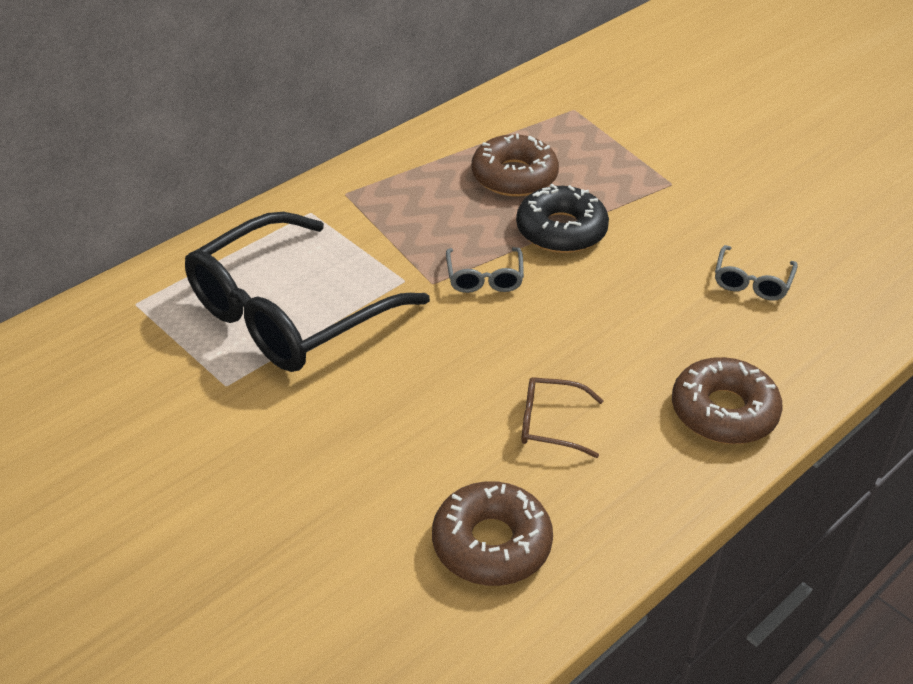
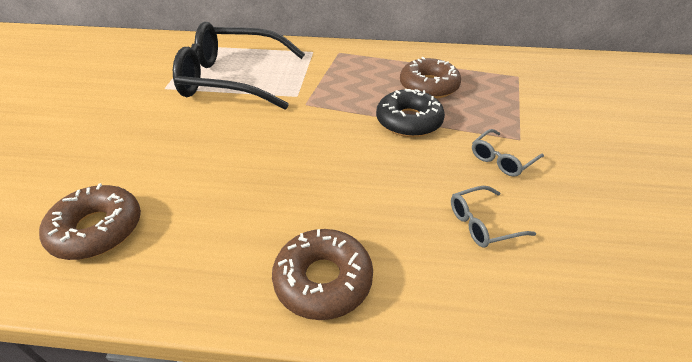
camera: 50 degrees right, 0 degrees up
(484, 277) = (331, 116): grey glasses -> grey glasses (502, 159)
(551, 424) = (229, 201): brown glasses -> none

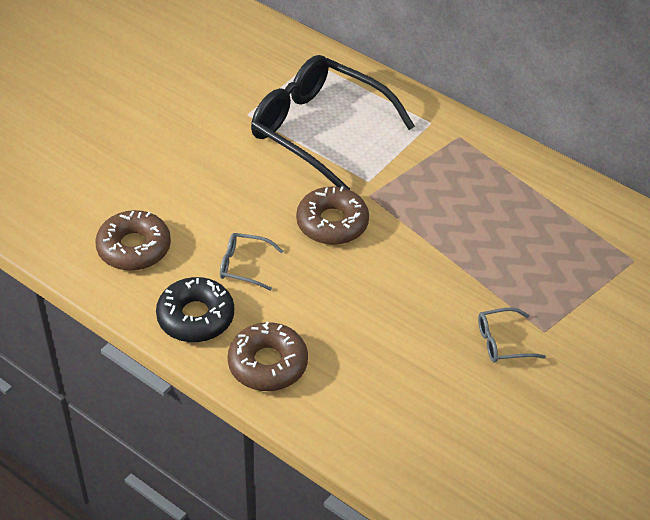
camera: 30 degrees right, 5 degrees up
(409, 121) = (453, 262): black donut -> black donut (195, 317)
(428, 86) = (516, 228): brown donut -> brown donut (332, 223)
(483, 223) = (423, 385): grey glasses -> grey glasses (244, 266)

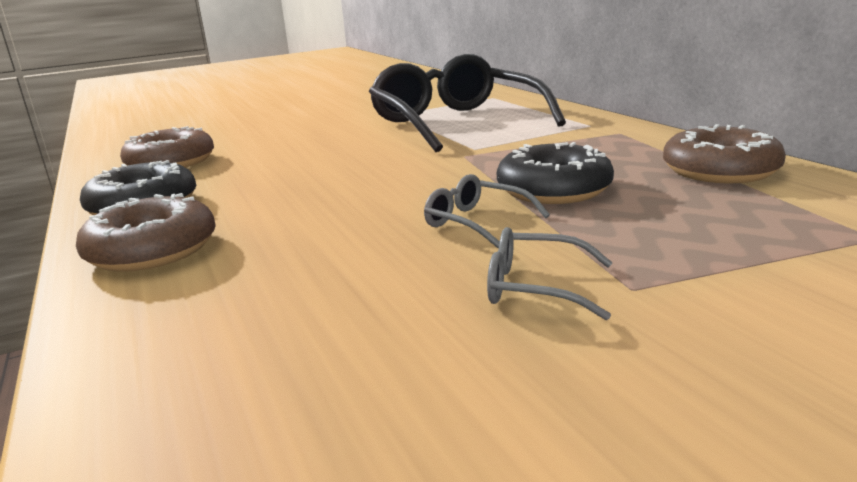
camera: 30 degrees right, 25 degrees down
(244, 266) = (255, 181): grey glasses -> grey glasses (477, 222)
(332, 223) = (396, 167): brown donut -> brown donut (720, 170)
(459, 238) = (554, 189): none -> black donut

